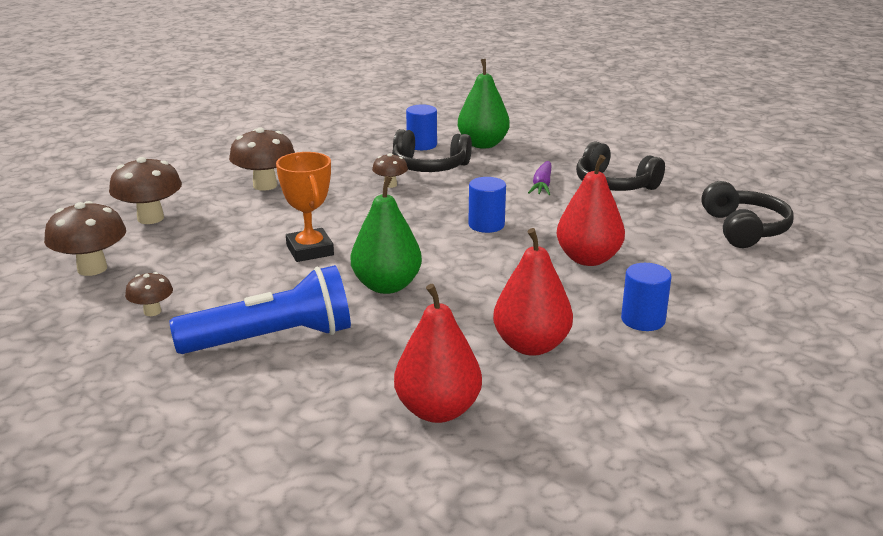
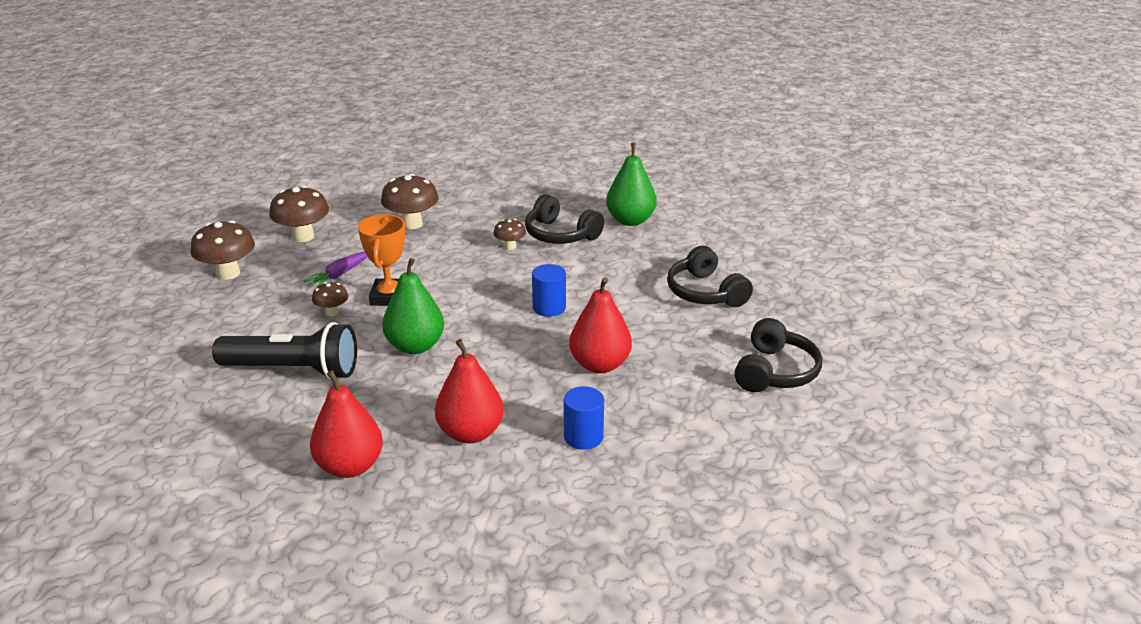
camera: 25 degrees right, 5 degrees up
(152, 311) = (236, 323): brown mushroom -> brown mushroom (332, 312)
(271, 339) = (293, 370): blue flashlight -> black flashlight
(422, 145) = (576, 209): blue cylinder -> none
(542, 185) = (638, 277): purple carrot -> purple carrot (339, 275)

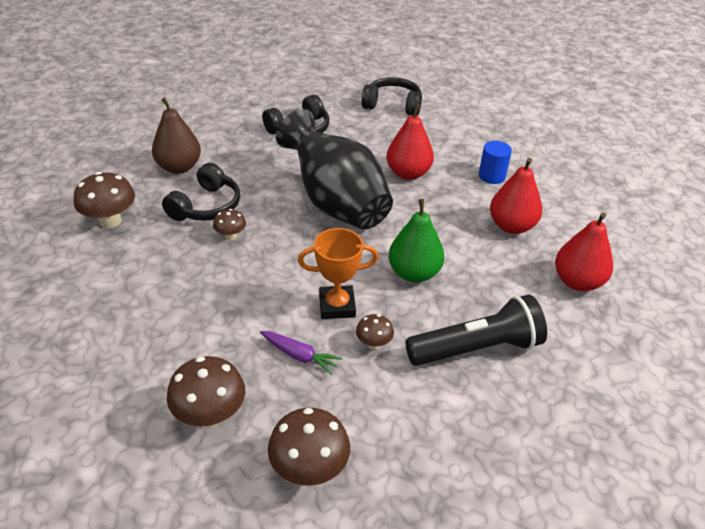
camera: 100 degrees left, 10 degrees up
(293, 370) = (476, 348): black flashlight -> black flashlight turned 75 degrees clockwise
(412, 224) = (179, 317): brown mushroom -> brown mushroom (110, 221)
(549, 307) = (336, 203): blue cylinder -> black vase
(630, 220) = (179, 167): green pear -> brown pear

